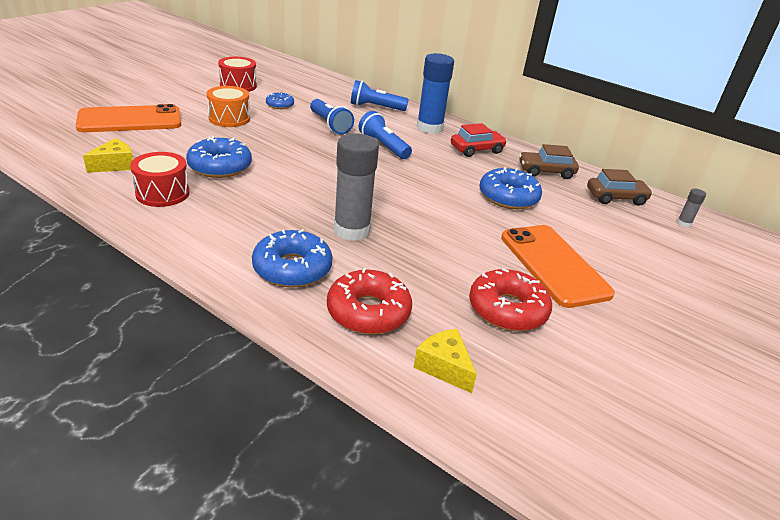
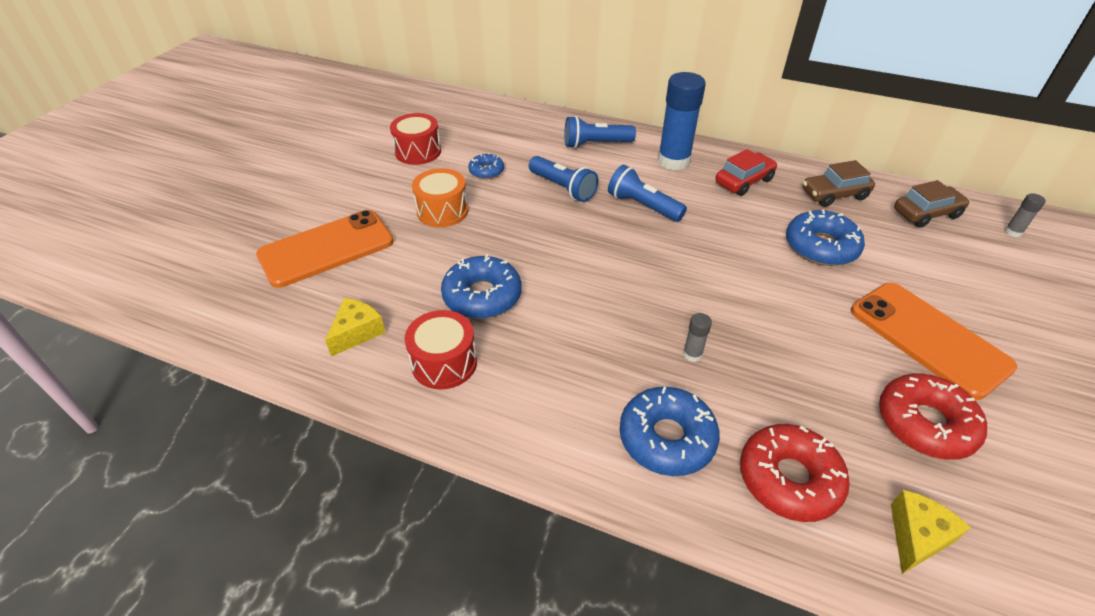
camera: 10 degrees left, 10 degrees up
(352, 230) = (692, 354): grey glue stick -> grey glue stick, size x0.43
(444, 367) = (917, 536): yellow cheese -> yellow cheese turned 90 degrees clockwise

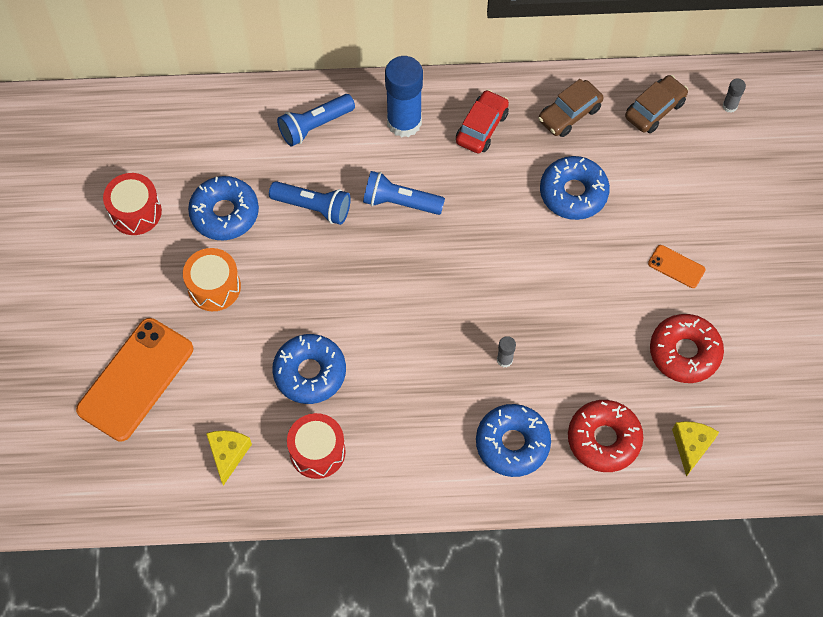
camera: 25 degrees left, 20 degrees up
(486, 171) = (224, 213): blue donut -> blue donut, size x1.79
(928, 338) = (676, 266): orange phone -> orange phone, size x0.45

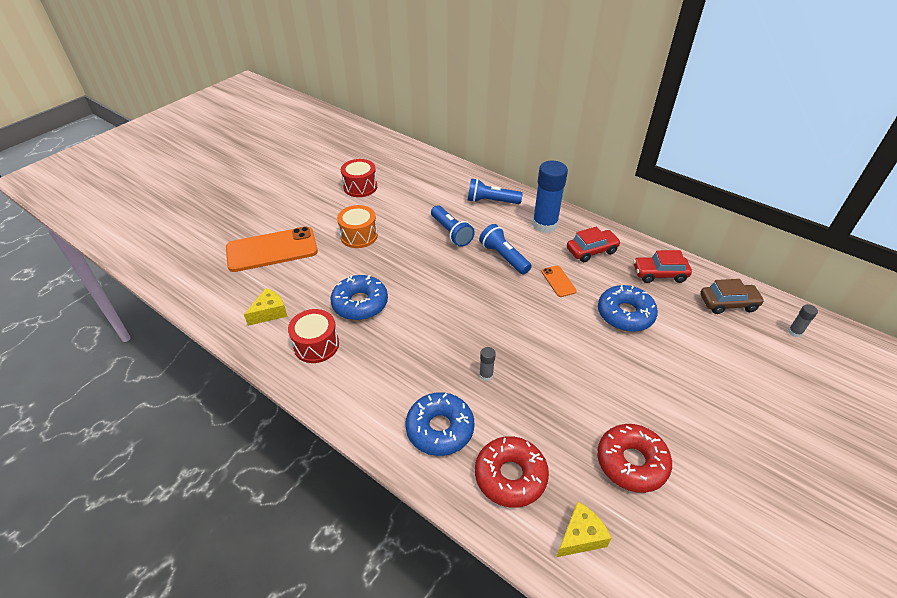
camera: 40 degrees right, 20 degrees down
(224, 213) = (402, 210): blue donut -> none
(569, 114) = (659, 274): brown car -> red car
(676, 266) = (671, 401): orange phone -> orange phone (558, 281)

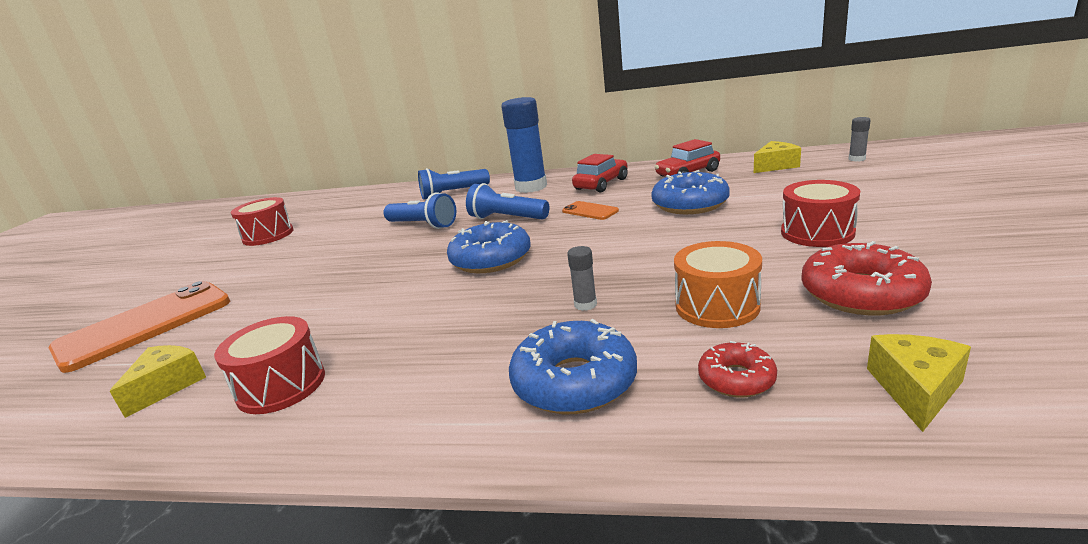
camera: 25 degrees left, 20 degrees down
(359, 236) = (291, 267): orange drum -> orange drum (717, 306)
(360, 303) = (334, 318): blue donut -> blue donut (491, 259)
(510, 476) = (736, 379): red donut -> red donut, size x0.56
(669, 396) = (817, 232): none -> red drum
(728, 303) = (775, 166): brown car -> yellow cheese

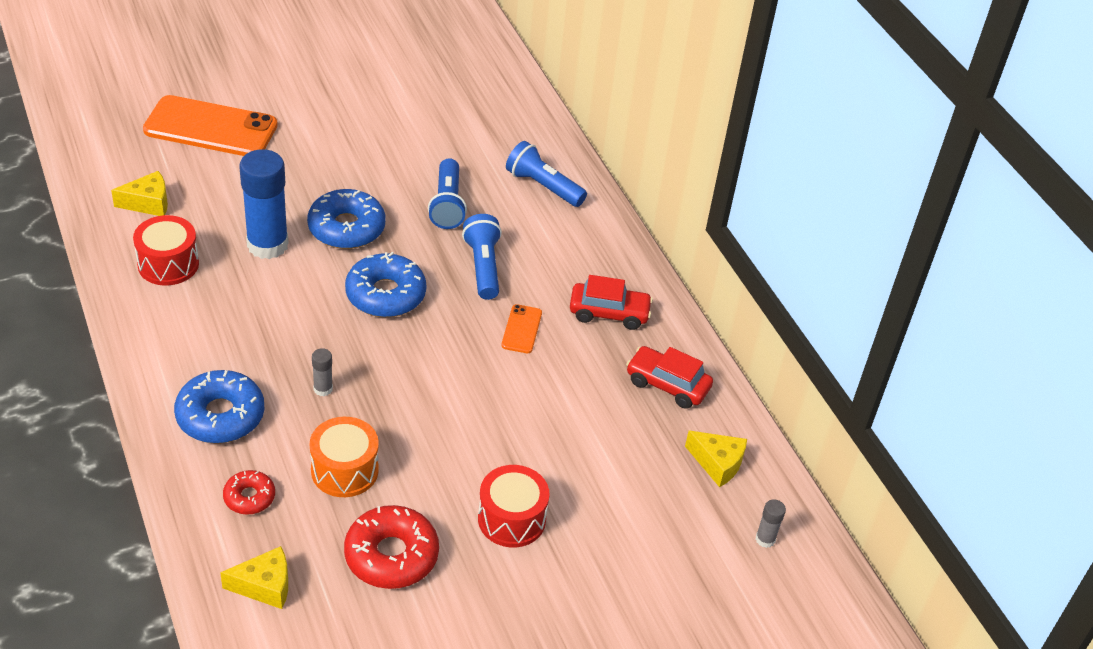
camera: 50 degrees right, 20 degrees up
(268, 235) = (388, 90): red drum -> none
(531, 187) = (582, 250): blue glue stick -> blue glue stick (267, 245)
(690, 204) = (563, 408): blue donut -> blue donut (346, 228)

